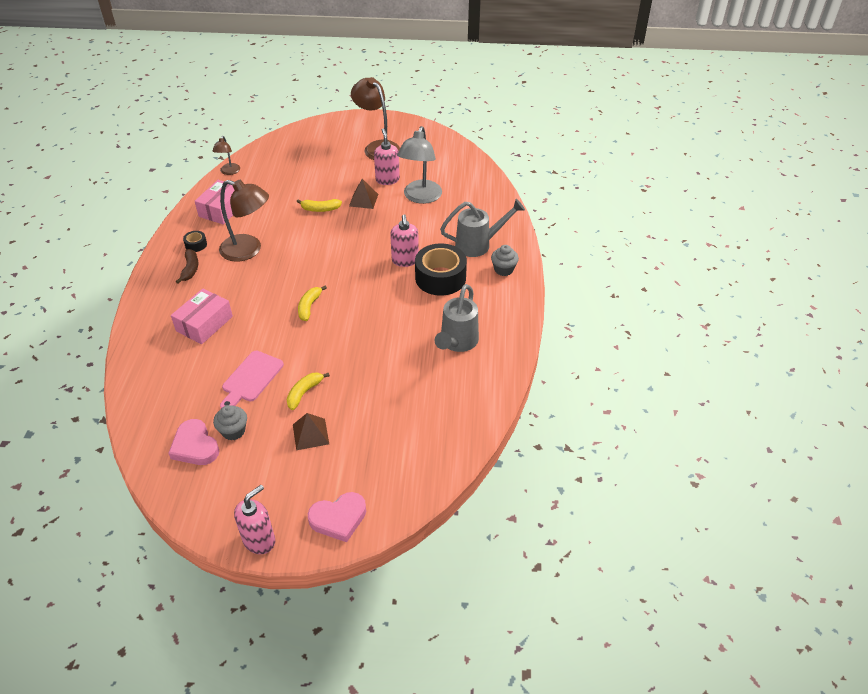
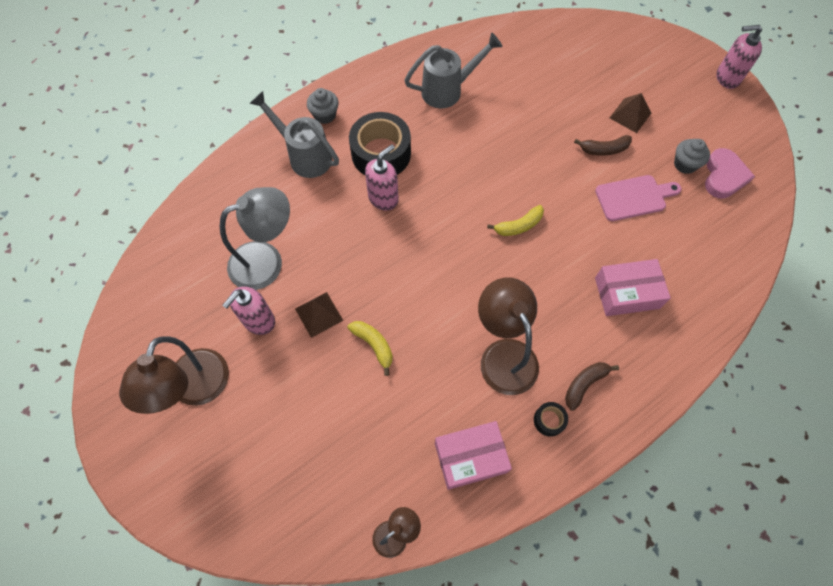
camera: 130 degrees left, 20 degrees up
(304, 393) = (604, 149): yellow banana -> brown banana
(338, 518) = (665, 50): pink heart -> none

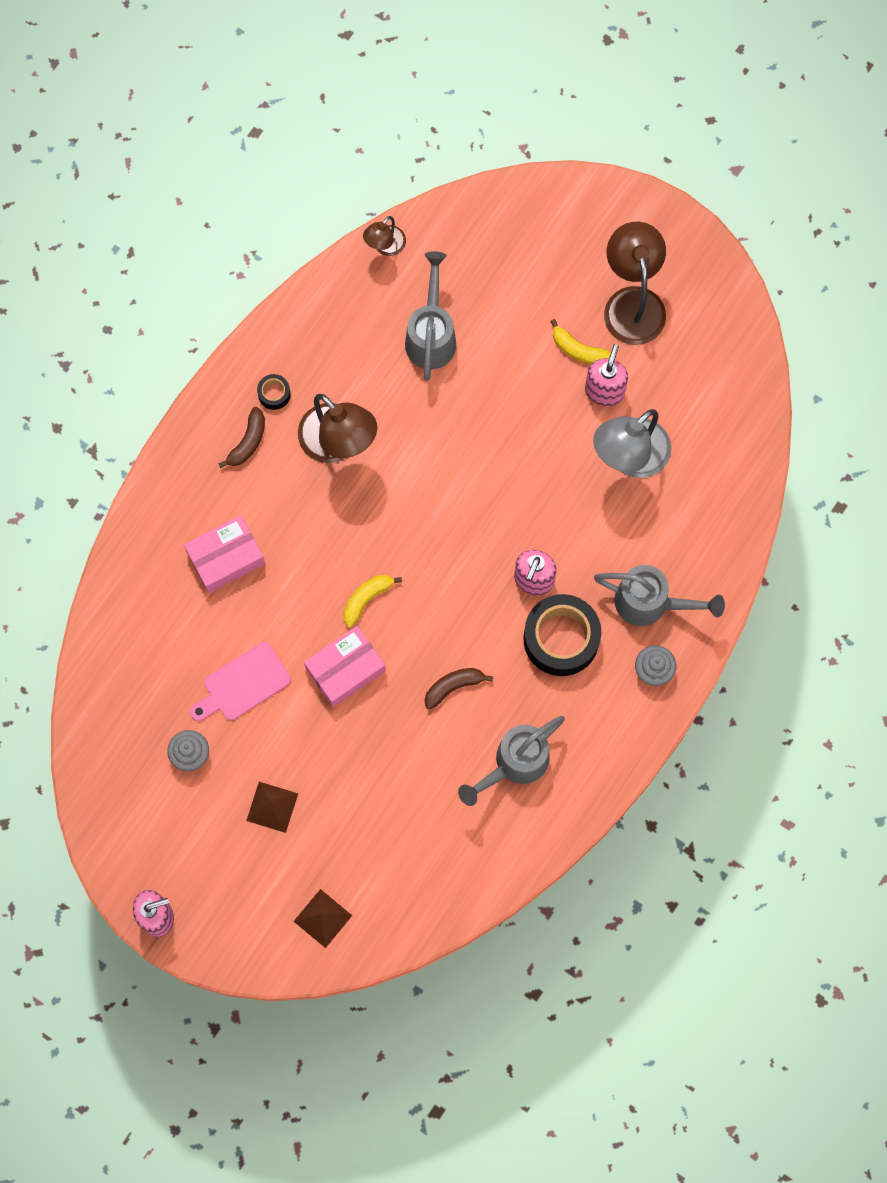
camera: 160 degrees right, 10 degrees up
(319, 314) = (545, 419): brown pyramid -> brown pyramid (322, 918)
(374, 345) = (474, 407): yellow banana -> yellow banana (578, 349)
(385, 425) = (431, 334): none -> grey watering can
(470, 457) = (339, 333): pink box -> pink box (345, 669)
(604, 149) = (293, 741): brown banana -> brown banana (453, 686)
(724, 176) = (141, 752): pink heart -> none

